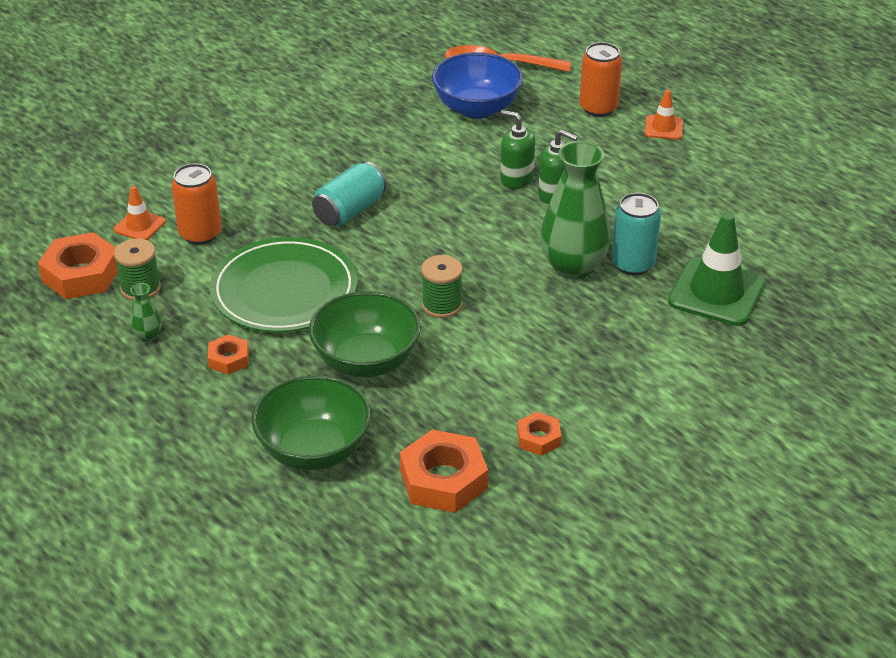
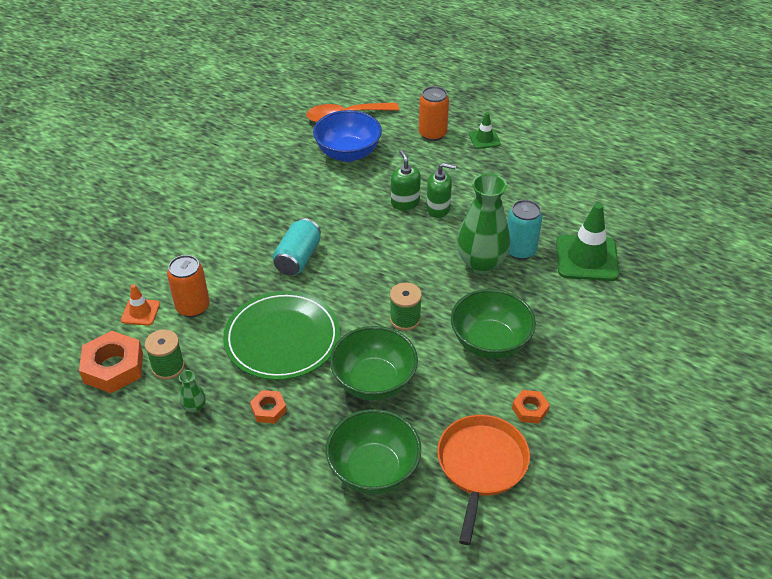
camera: 20 degrees left, 5 degrees up
(443, 480) = (481, 465): orange nut -> orange pan
(516, 179) = (405, 203): green soap dispenser -> green soap dispenser turned 60 degrees clockwise
(532, 355) = (490, 342): none -> green bowl
(663, 128) = (484, 139): orange traffic cone -> green traffic cone

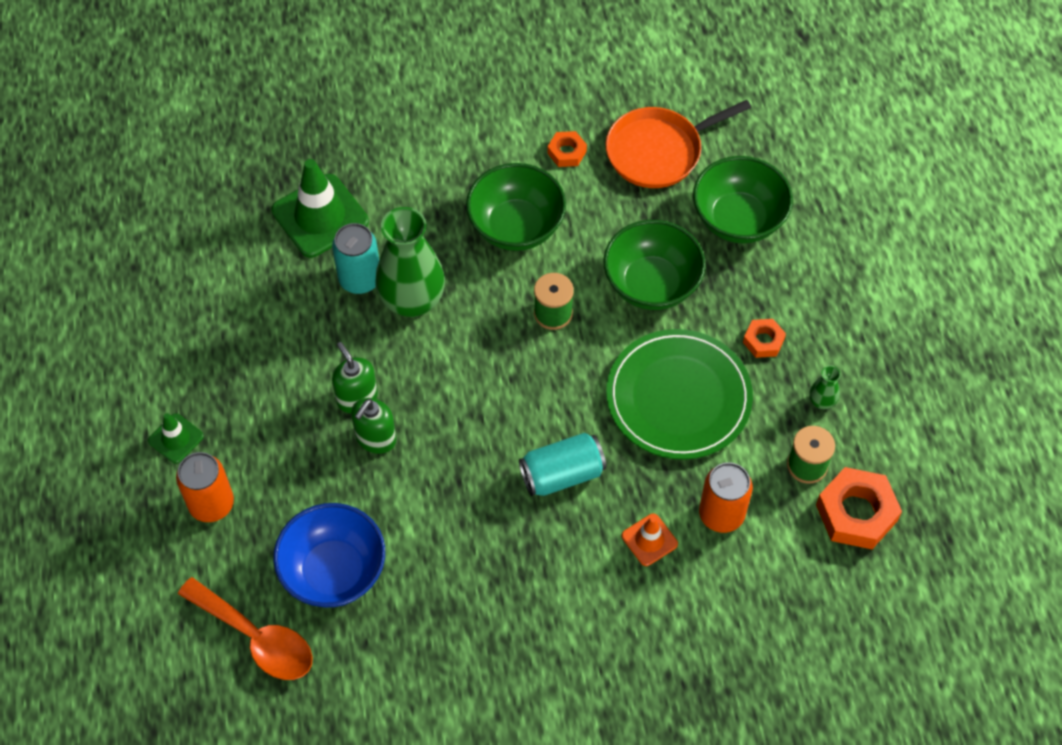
camera: 130 degrees left, 15 degrees up
(140, 312) = (776, 557): orange traffic cone -> orange traffic cone (649, 540)

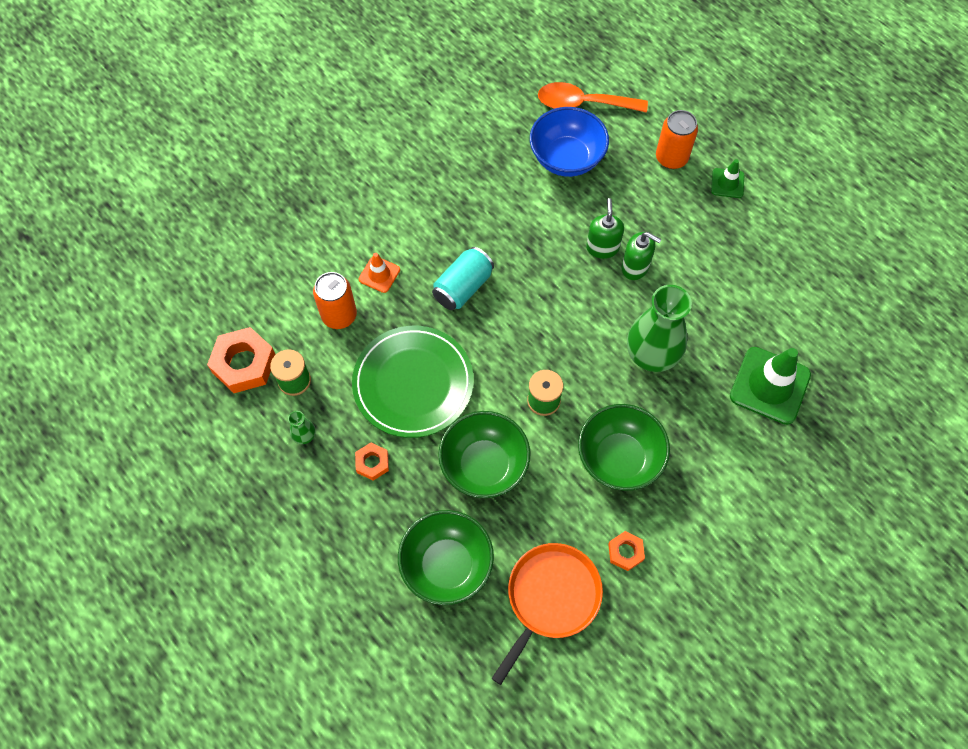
camera: 150 degrees right, 5 degrees up
(360, 279) = (701, 352): turquoise can -> none

